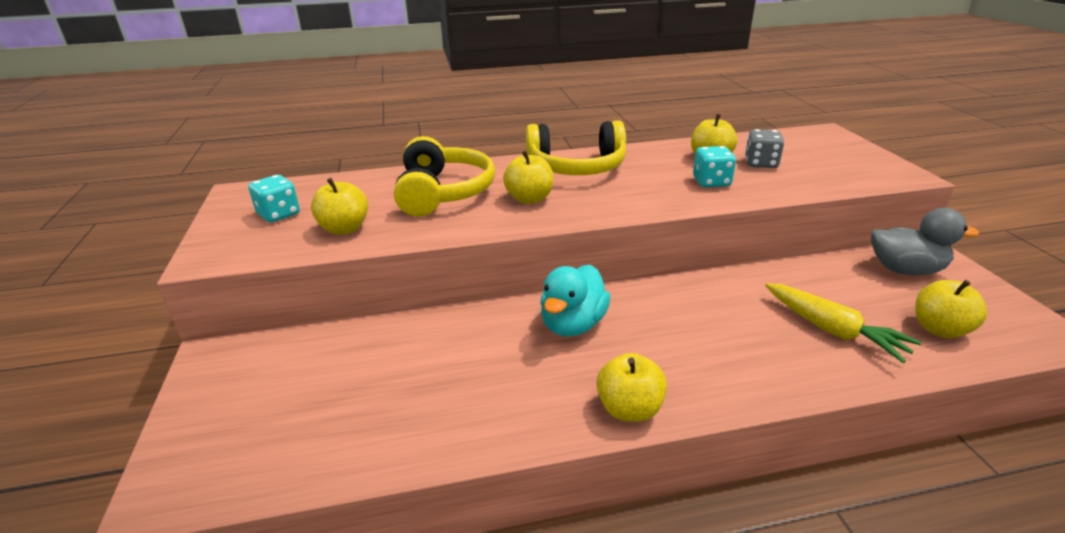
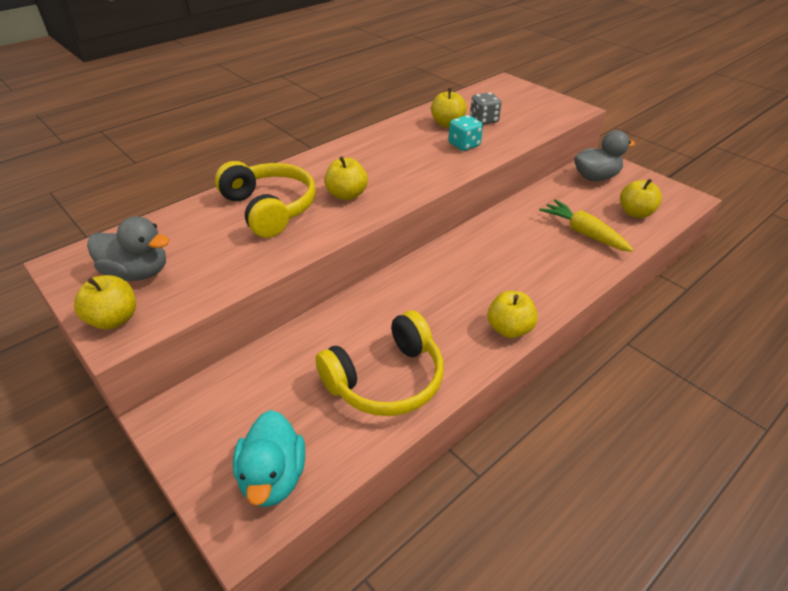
camera: 30 degrees left, 10 degrees up
(279, 214) = (138, 273): turquoise dice -> grey duck
(344, 229) = (218, 267): yellow apple -> yellow apple (114, 319)
(573, 324) = (429, 285): turquoise duck -> turquoise duck (273, 477)
(576, 167) = (357, 156): yellow headphones -> yellow headphones (386, 379)
(832, 330) = (583, 233): yellow carrot -> yellow carrot turned 150 degrees counterclockwise

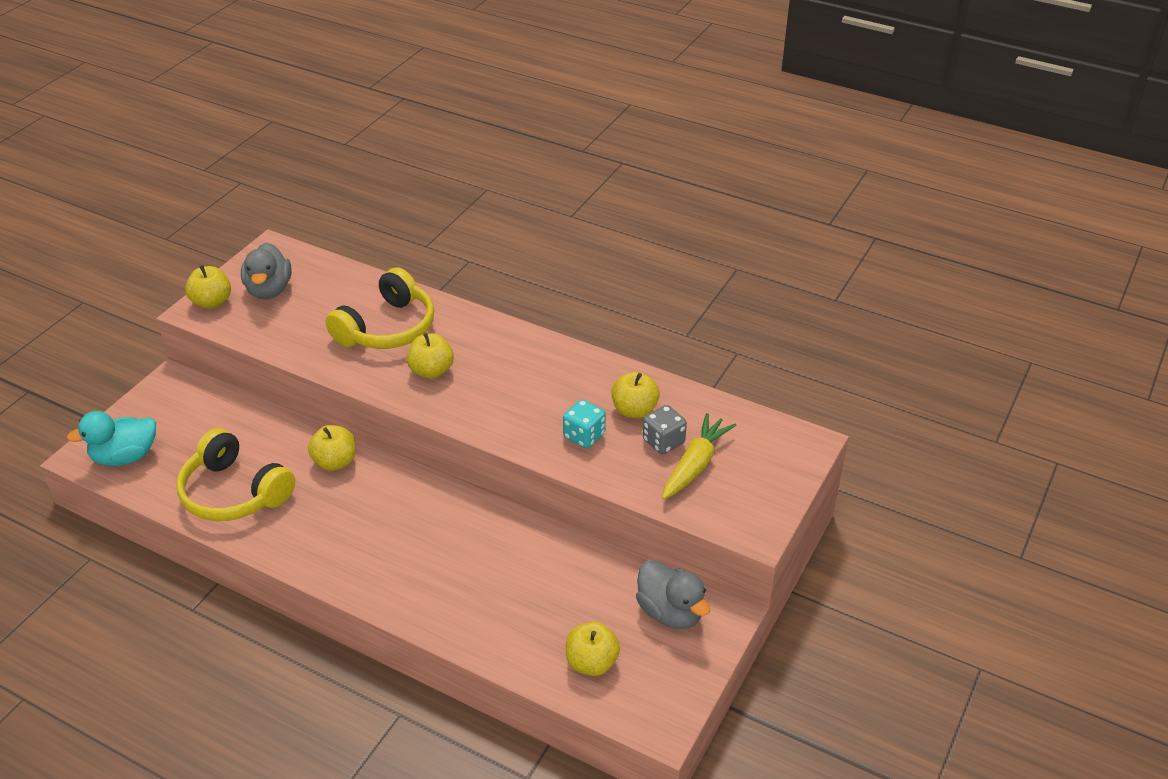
camera: 70 degrees right, 0 degrees up
(509, 329) = (321, 566): yellow apple -> yellow apple (335, 462)
(583, 233) = (520, 610): yellow carrot -> yellow carrot (695, 465)

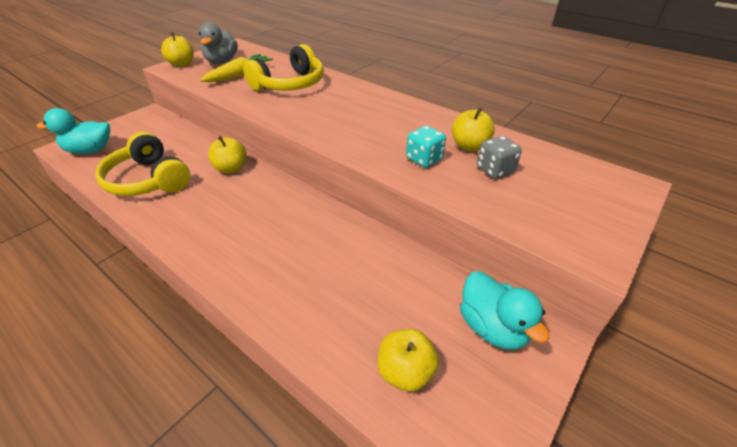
camera: 10 degrees right, 0 degrees up
(431, 371) = (312, 108): yellow apple -> none
(670, 612) = (492, 327): grey duck -> turquoise duck
(695, 465) = (526, 190): yellow carrot -> yellow carrot (239, 75)

